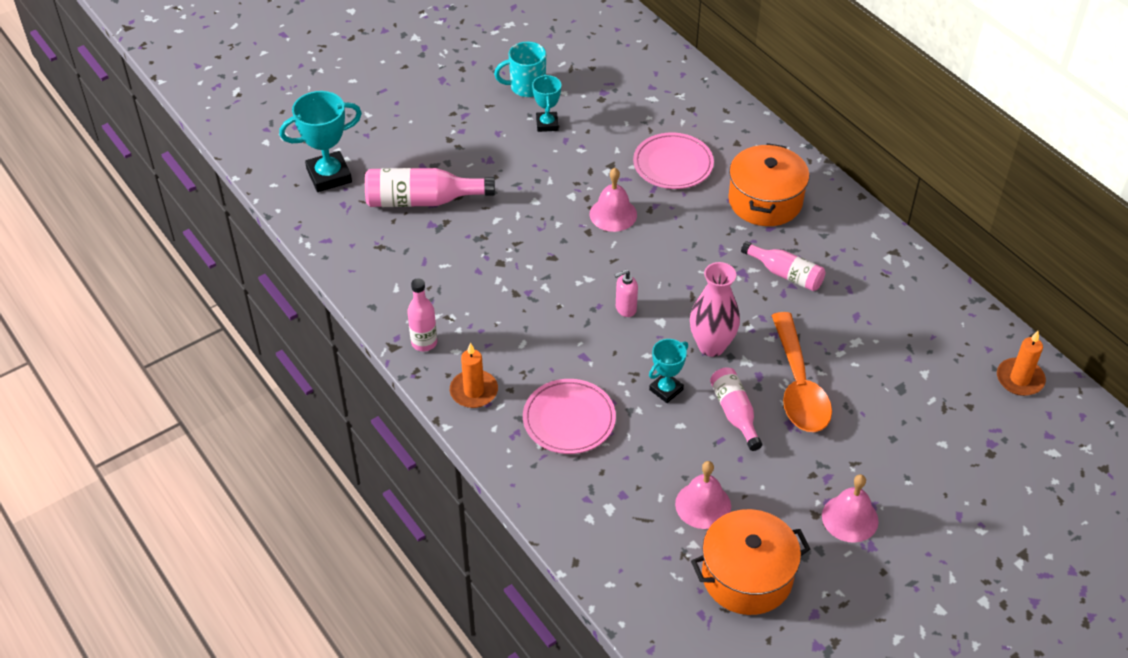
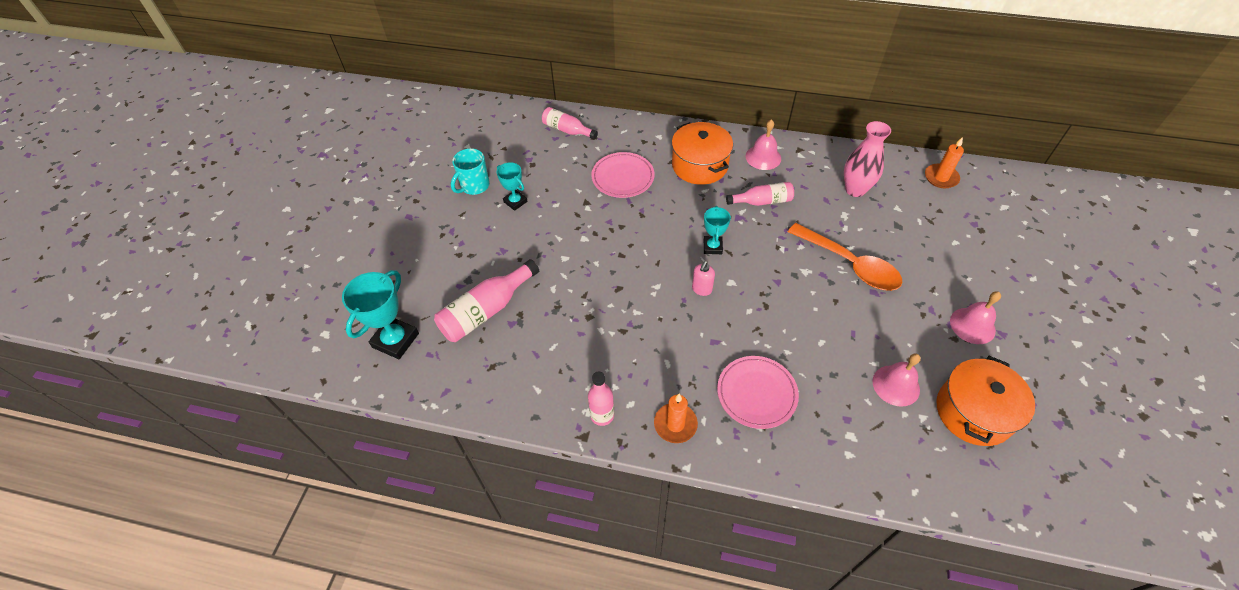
camera: 40 degrees left, 5 degrees up
(613, 214) = (623, 233): pink bell -> pink bell (763, 157)
(666, 390) = (786, 325): turquoise trophy -> turquoise trophy (712, 247)
(711, 346) = (777, 276): pink vase -> pink vase (855, 189)
(734, 413) = (839, 309): pink bottle -> pink bottle (567, 130)

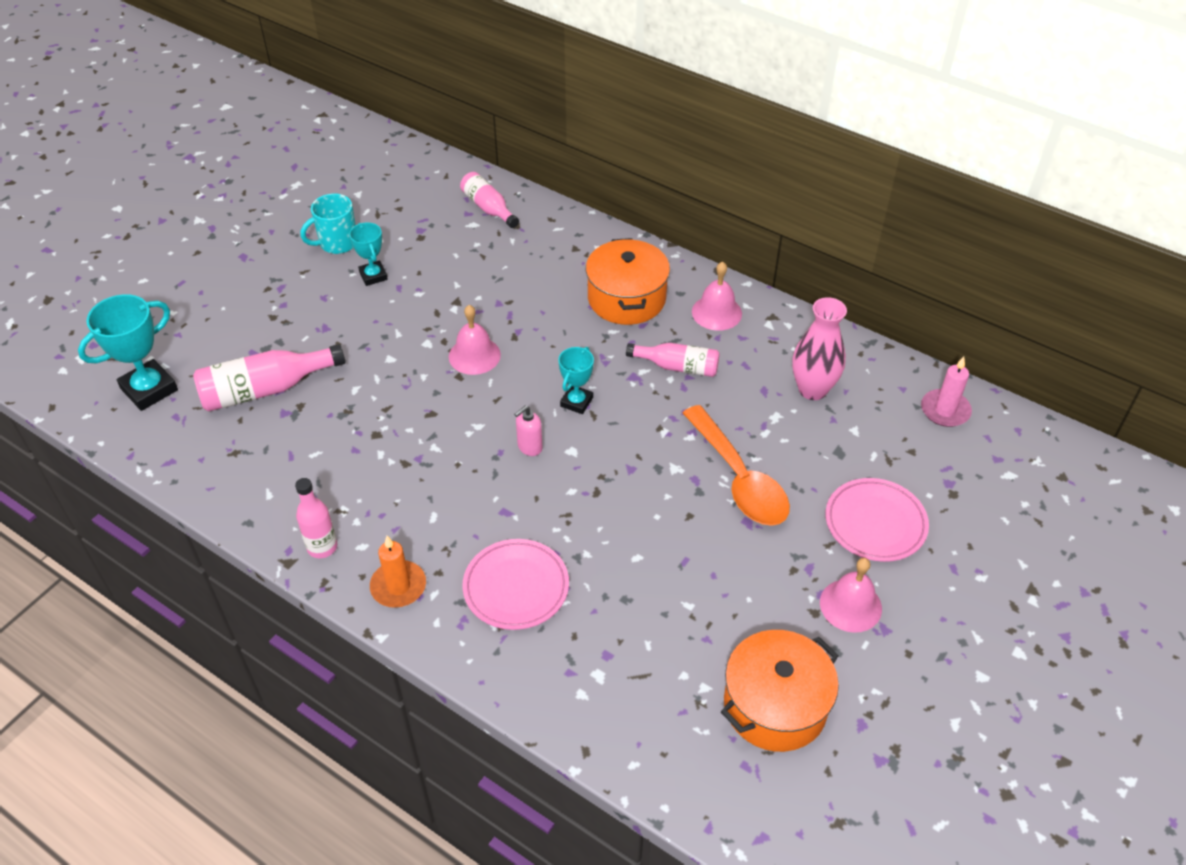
camera: 20 degrees right, 5 degrees down
(623, 177) = (520, 285): pink plate -> pink plate (875, 523)
(896, 385) = (696, 639): pink bell -> pink bell (474, 355)
(941, 178) = (945, 410): orange candle -> pink candle

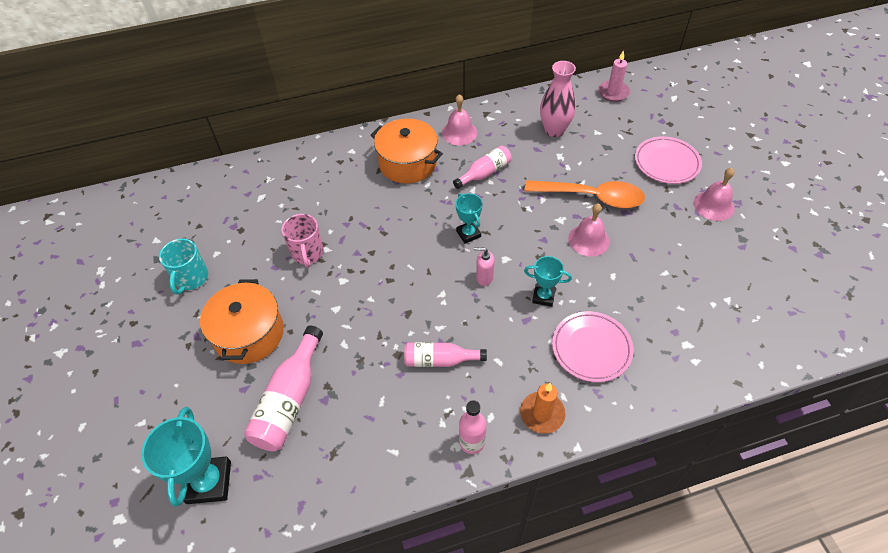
camera: 50 degrees left, 5 degrees up
(373, 276) = (247, 275): turquoise trophy -> turquoise trophy (543, 297)
(435, 299) = (307, 253): none -> pink mug
(474, 355) = (379, 261): pink bell -> pink bell (588, 240)
(488, 208) = (255, 181): pink bottle -> pink bottle (440, 360)
(529, 447) = (484, 277): pink soap dispenser -> pink soap dispenser turned 105 degrees clockwise
(775, 705) = (759, 276): orange pot -> orange pot (249, 334)

